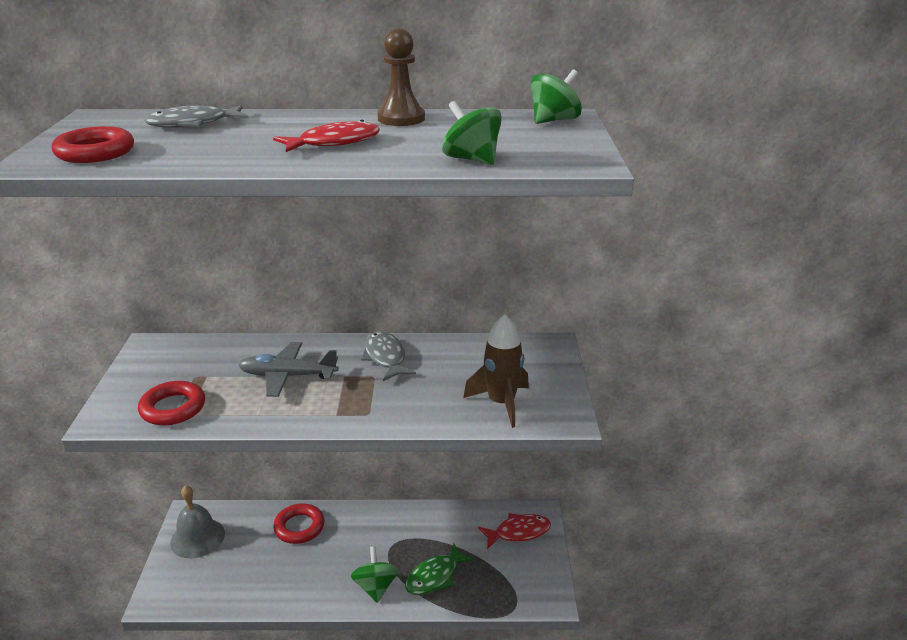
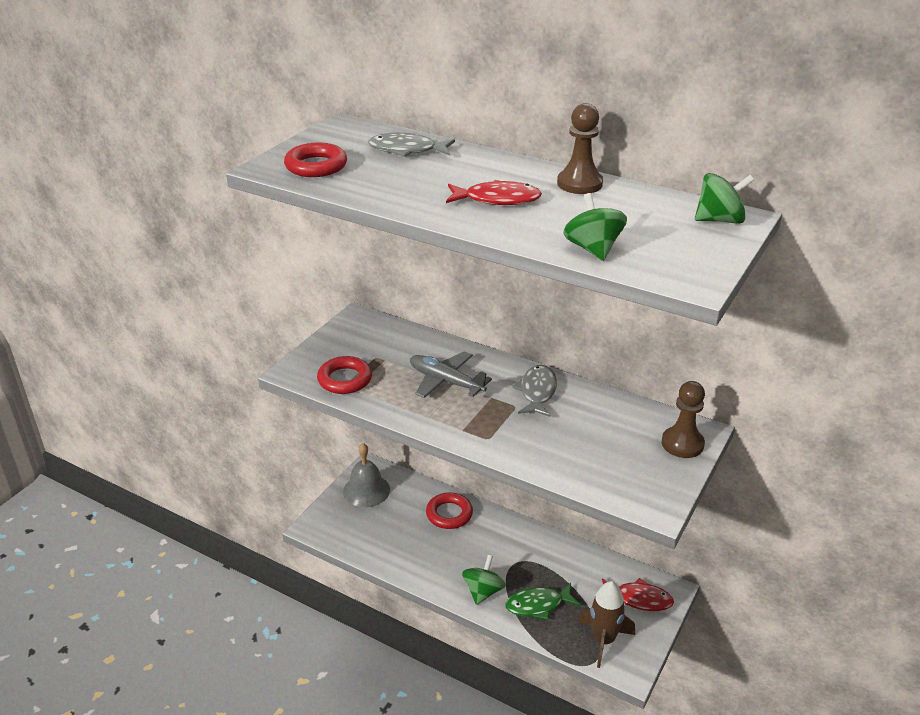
camera: 30 degrees right, 5 degrees up
(501, 403) = (608, 471): brown rocket -> brown rocket (603, 640)
(545, 359) = (682, 444): none -> brown pawn

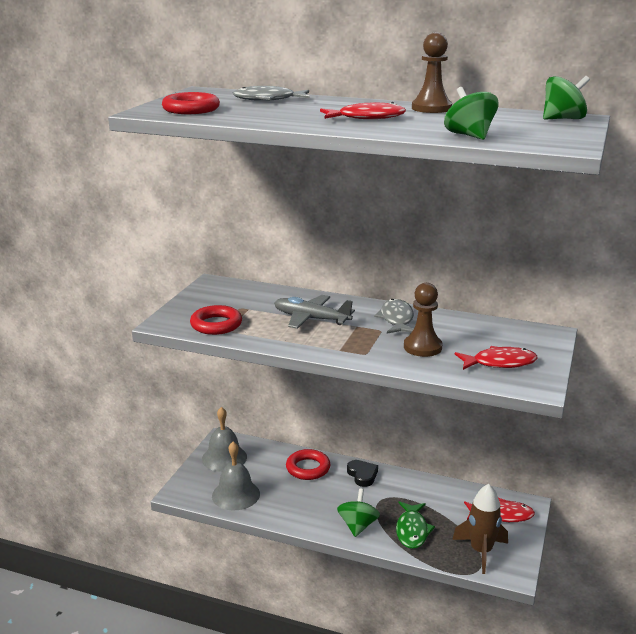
camera: 10 degrees left, 10 degrees down
(368, 537) = (236, 494): none -> grey bell
(504, 530) = (362, 475): none -> black heart
(538, 605) = (412, 530): green fish -> green fish turned 60 degrees counterclockwise
(628, 469) = (500, 363): none -> red fish
(682, 444) = (539, 342): brown pawn -> brown pawn (422, 347)

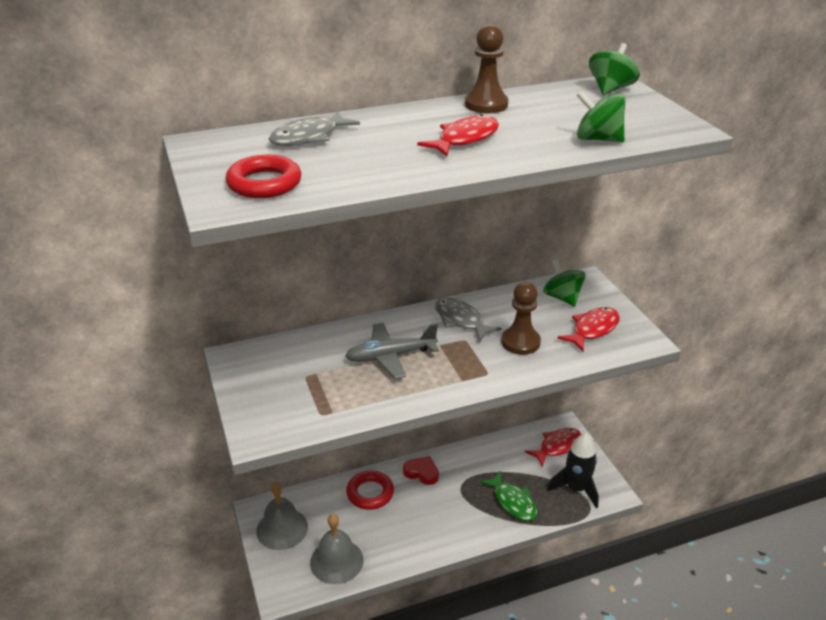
camera: 40 degrees left, 10 degrees up
(216, 325) = (312, 410): red ring -> none
(358, 526) = (469, 524): green spinning top -> green spinning top (562, 297)
(362, 475) = (422, 472): black heart -> red heart
(481, 551) = (576, 489): brown rocket -> black rocket

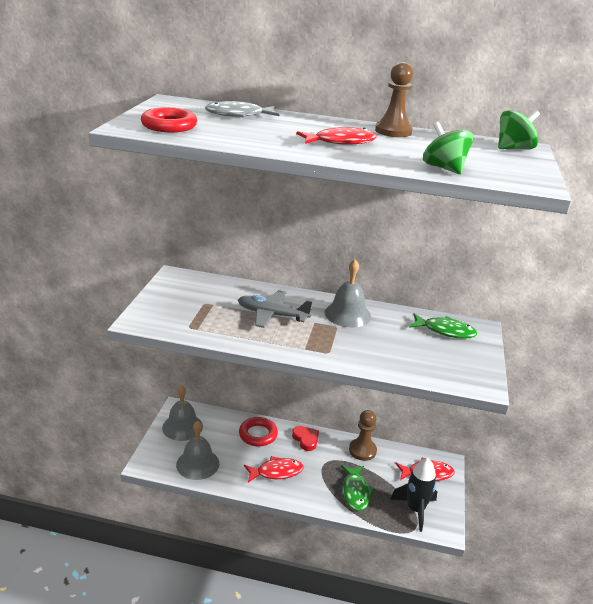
camera: 30 degrees right, 5 degrees down
(460, 320) = (347, 314): grey fish -> grey bell
(520, 342) = (377, 344): brown pawn -> brown pawn (362, 450)
(562, 297) = (445, 331): green spinning top -> green fish
(593, 329) = (446, 360): red fish -> red fish (276, 472)

